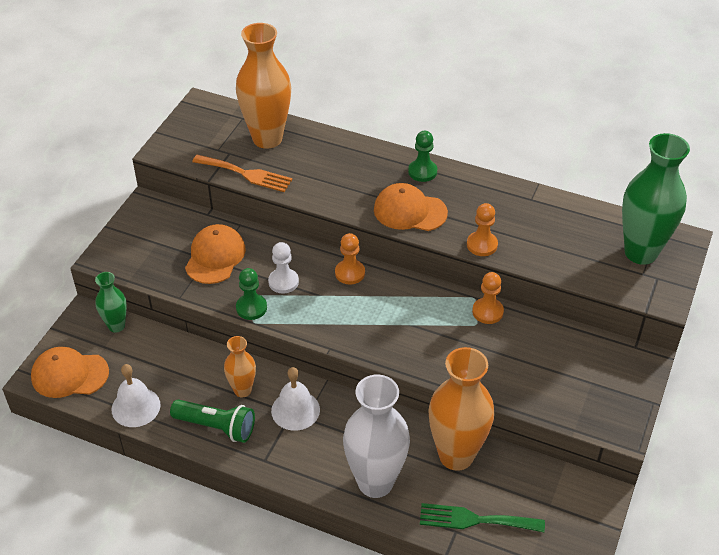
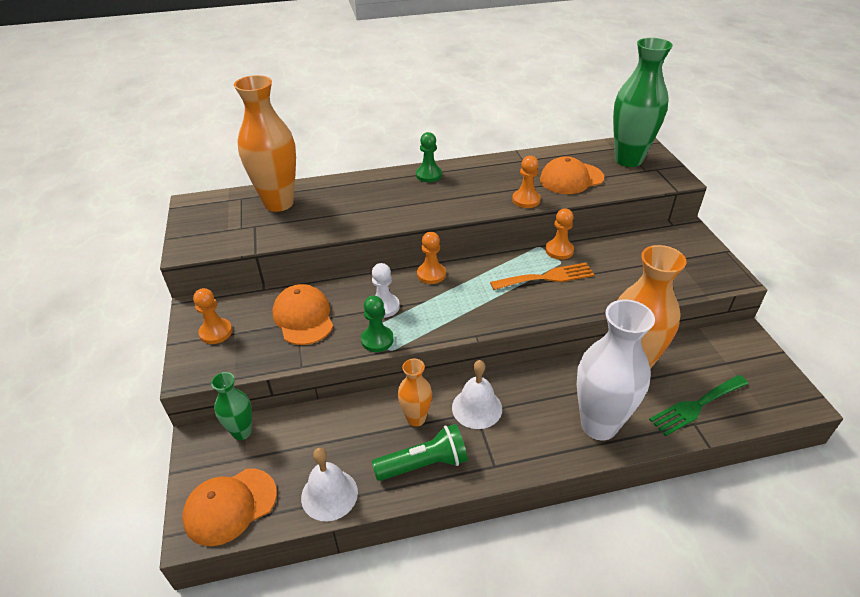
camera: 35 degrees left, 5 degrees down
(144, 234) = (216, 332): none -> orange pawn
(246, 174) = (286, 234): orange fork -> orange fork (547, 277)
(409, 211) = (449, 202): orange cap -> orange cap (571, 179)

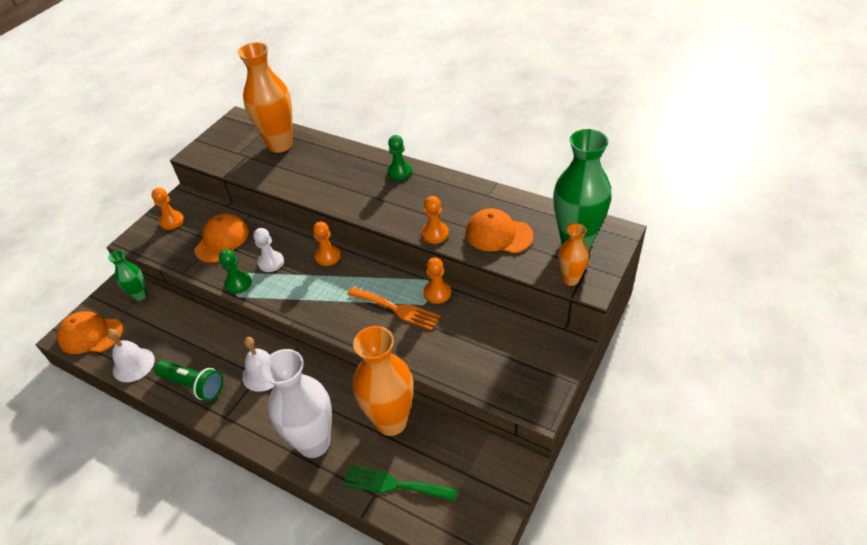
camera: 45 degrees right, 5 degrees up
(416, 419) = (224, 354): orange vase -> orange vase (570, 279)

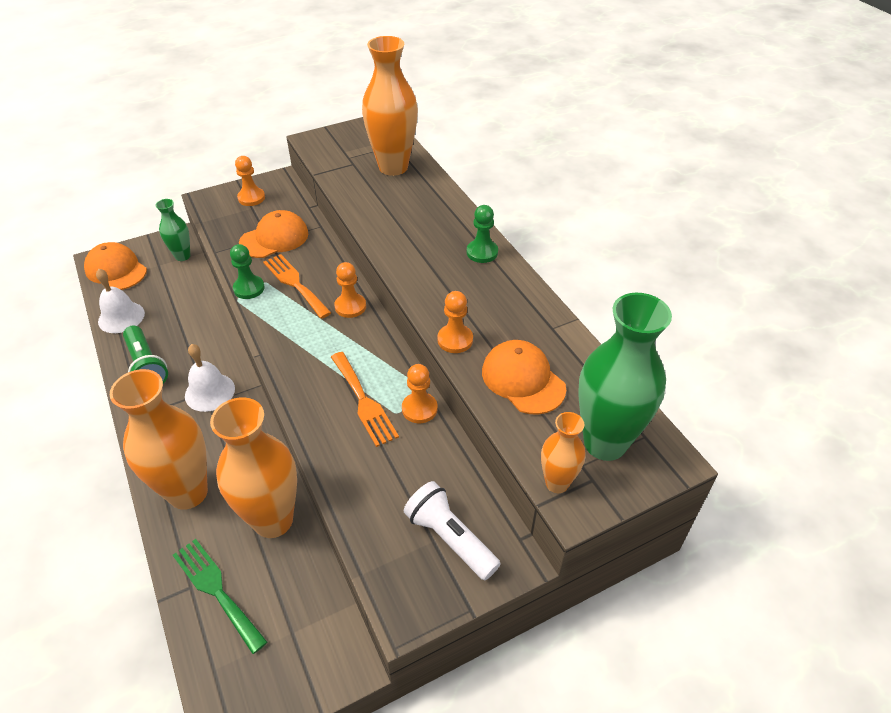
camera: 30 degrees right, 0 degrees up
(271, 262) = (295, 283): white pawn -> orange fork
(314, 443) = (188, 492): white vase -> orange vase
(525, 353) = (450, 538): none -> white flashlight

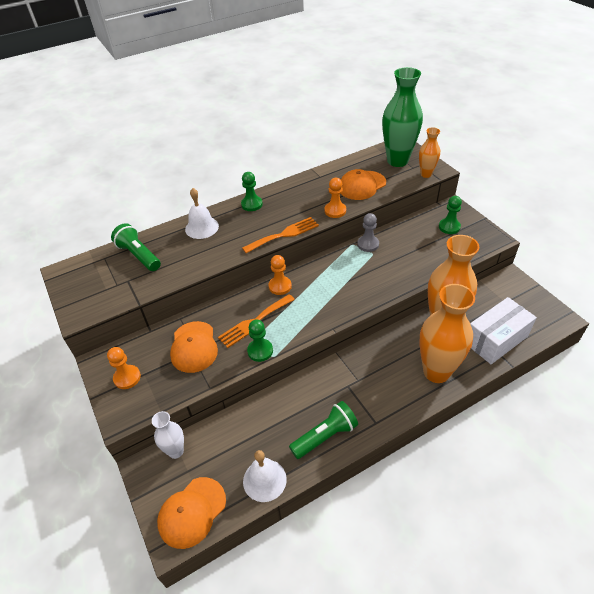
camera: 90 degrees left, 0 degrees up
(182, 256) = (176, 451): green vase -> white vase
(210, 392) = (347, 382): white bell -> white bell (202, 227)
(216, 590) = (495, 339): green fork -> white box
(274, 238) = (194, 347): orange cap -> orange cap turned 150 degrees counterclockwise
(363, 401) = (367, 268): orange fork -> orange fork (284, 234)
(393, 167) = (139, 255): orange vase -> green flashlight
(419, 409) = (368, 244): orange pawn -> grey pawn
(450, 538) = (449, 227): white flashlight -> green pawn

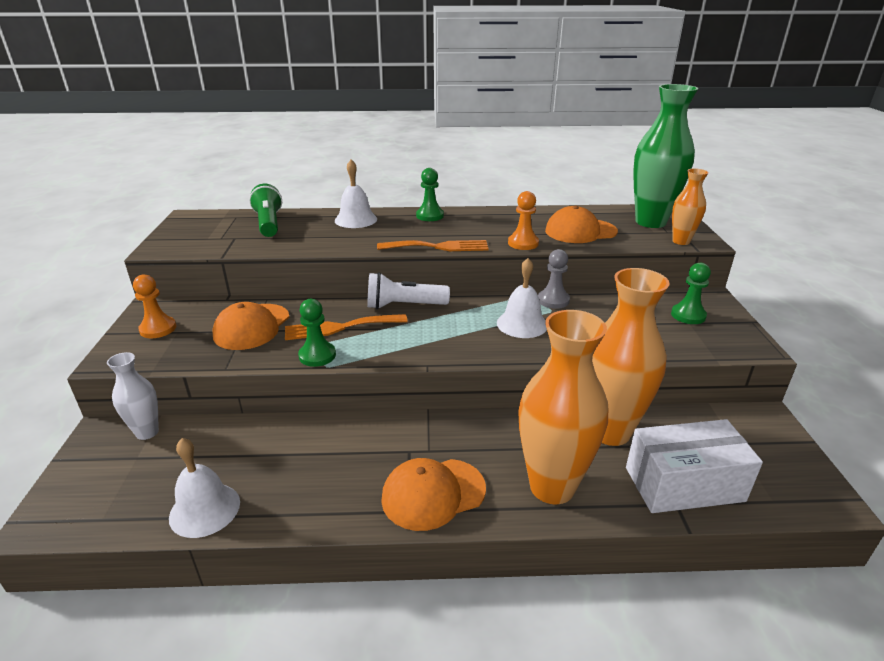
camera: 25 degrees right, 15 degrees down
(192, 512) = (93, 503): orange cap -> orange cap (433, 493)
(280, 286) = (404, 306): orange pawn -> white flashlight
(325, 436) = (326, 495): green flashlight -> none
(363, 272) = (522, 324): none -> white bell

